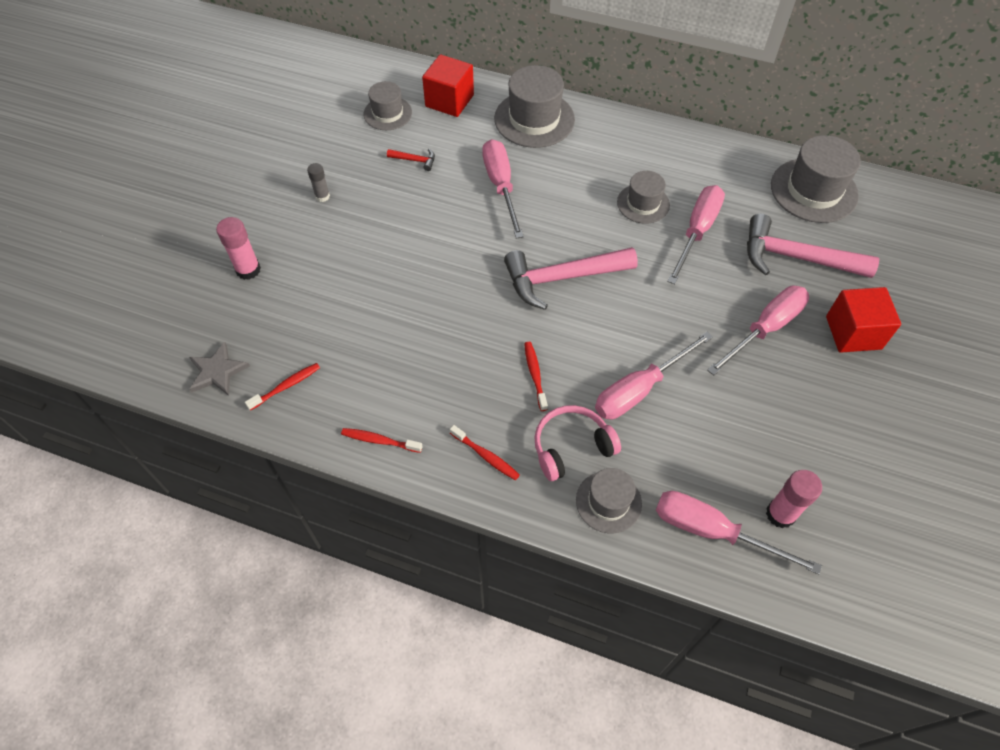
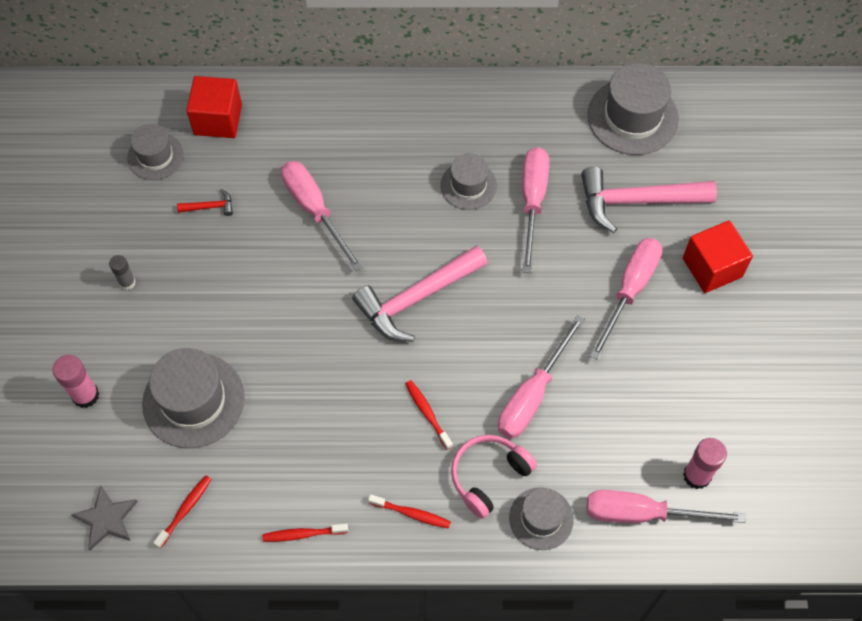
camera: 20 degrees left, 5 degrees up
(534, 119) = (319, 115): grey hat -> grey hat (193, 400)

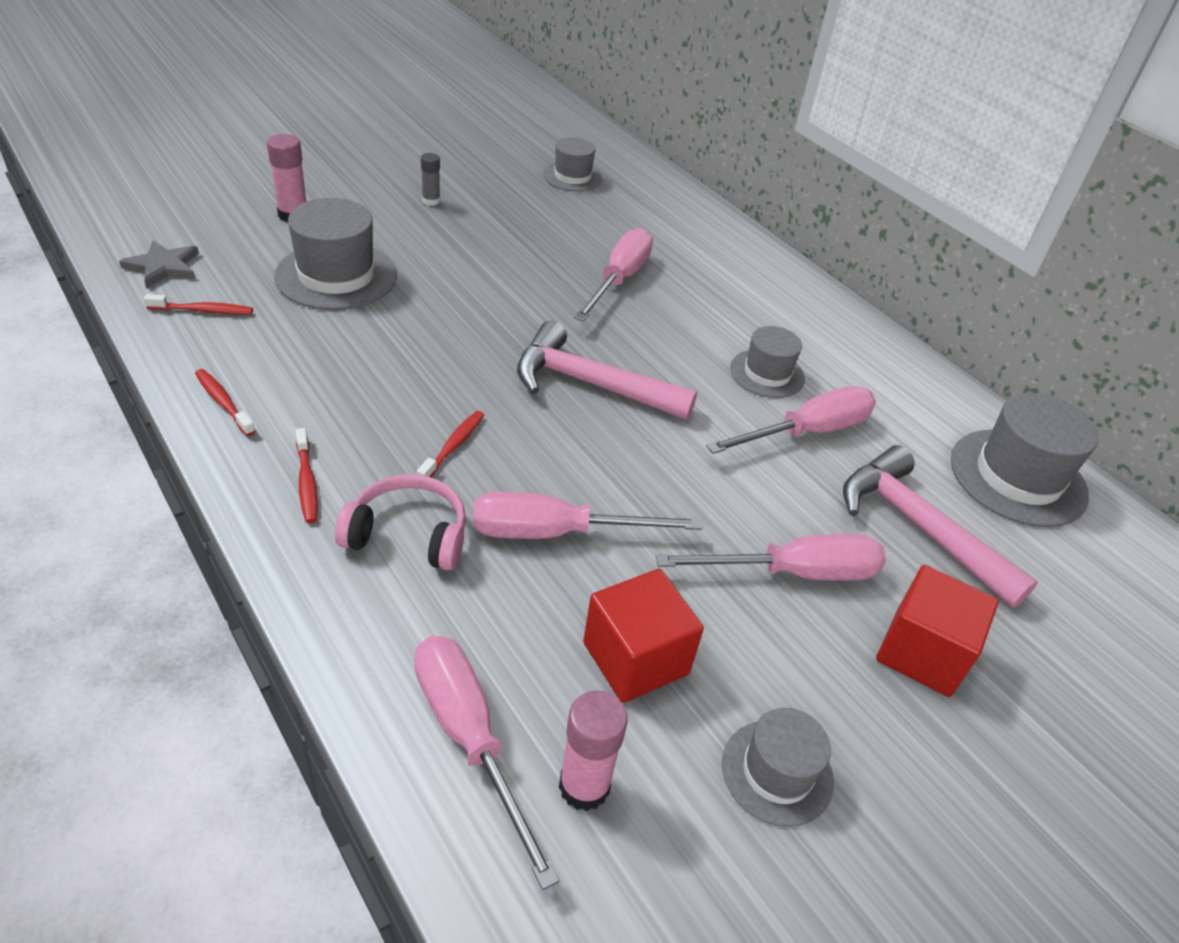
camera: 50 degrees right, 20 degrees down
(210, 207) = (554, 219): red hammer -> none
(218, 119) = (647, 196): red cube -> red cube (635, 658)
(541, 518) = (381, 615): grey hat -> grey hat (777, 772)

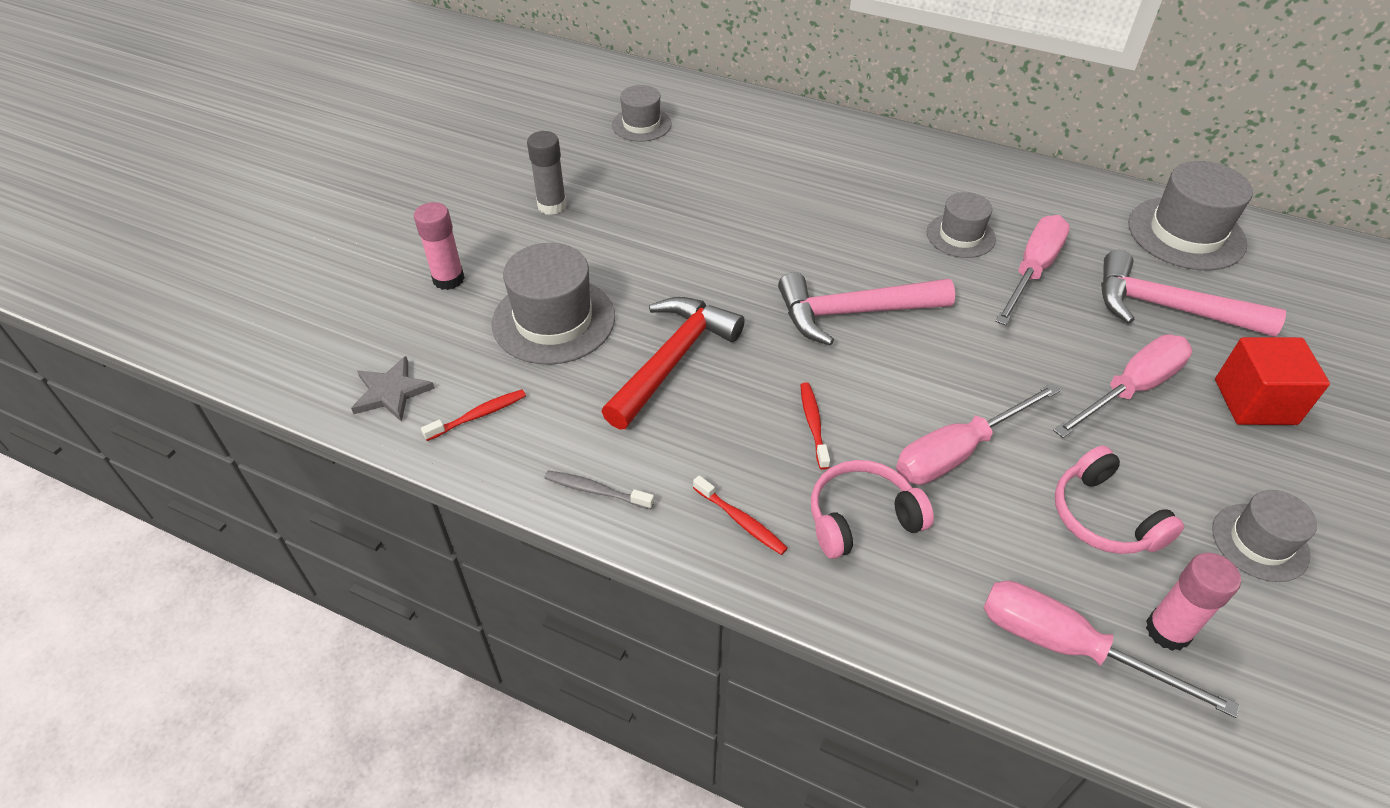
camera: 25 degrees left, 5 degrees up
(223, 402) = (596, 490): red toothbrush -> grey toothbrush
(394, 345) = (672, 360): none -> red hammer
(431, 201) = (552, 205): grey glue stick -> grey glue stick, size x1.58
(619, 280) = (777, 207): pink screwdriver -> none
(635, 658) = (1104, 517): red cube -> pink headphones

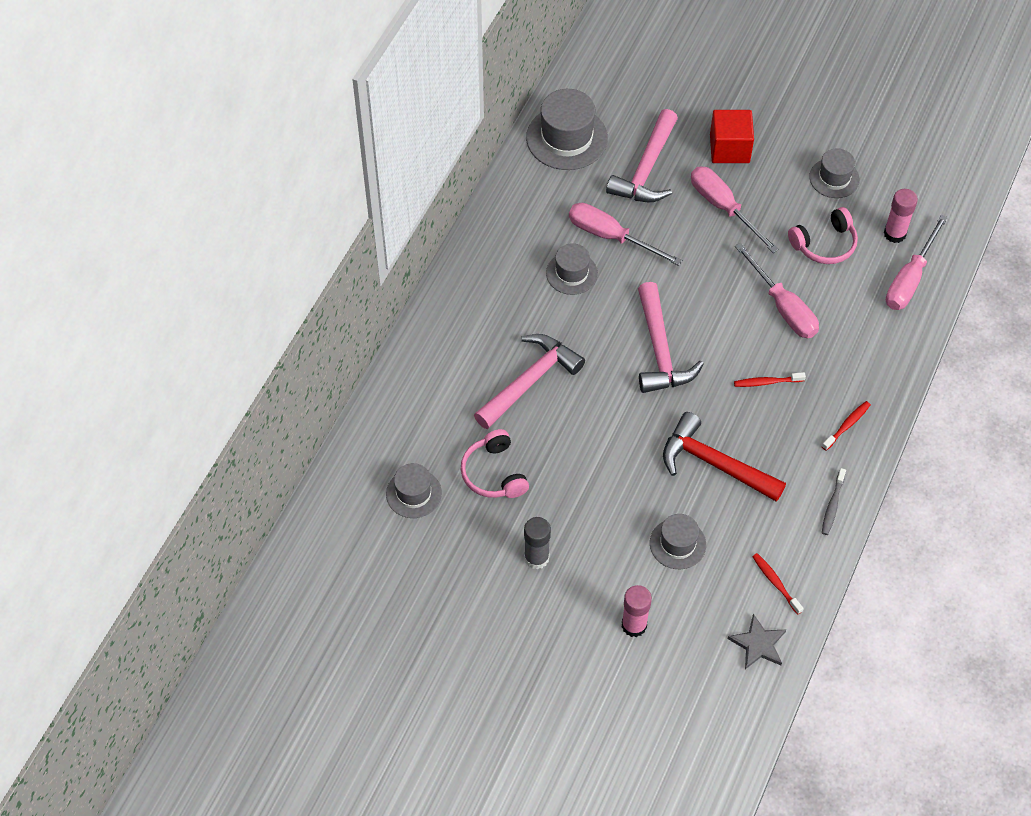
camera: 90 degrees left, 10 degrees up
(553, 320) = (677, 544): grey hat -> grey hat, size x0.61
(791, 201) = (530, 381): none -> pink hammer
(862, 518) = (838, 363): pink headphones -> pink headphones (494, 473)

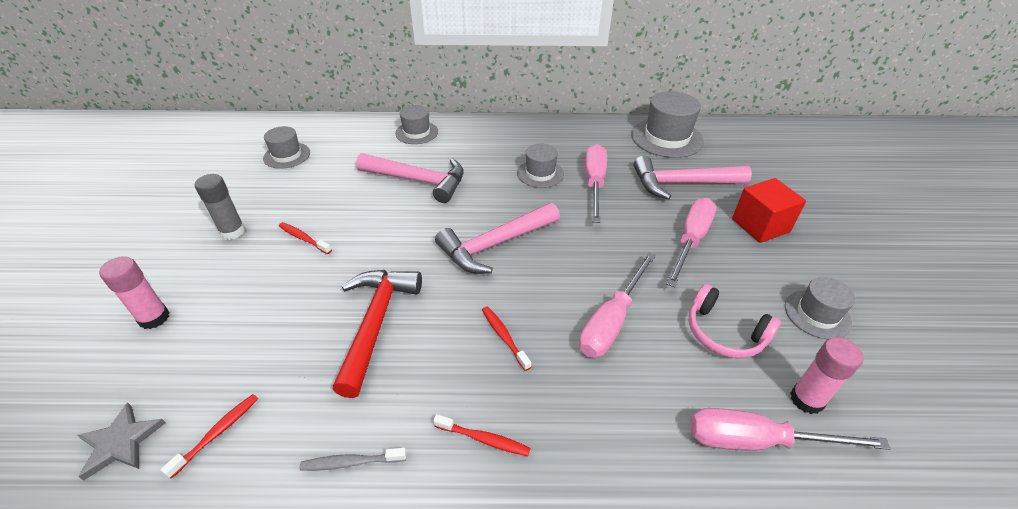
camera: 65 degrees right, 15 degrees down
(494, 473) = (317, 187): pink headphones -> none
(577, 498) = (303, 238): none -> red toothbrush
(677, 544) = (263, 323): grey hat -> grey hat (416, 132)

